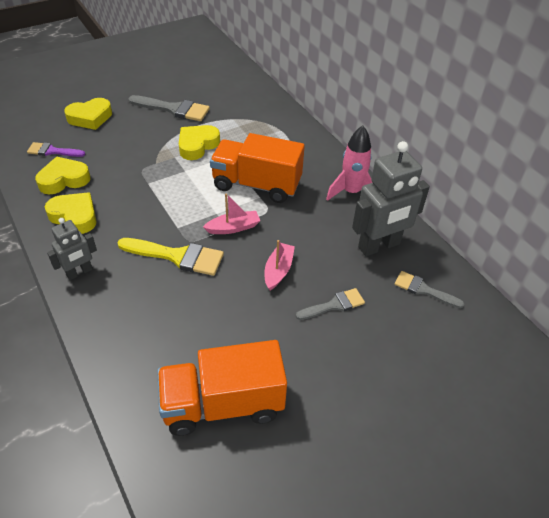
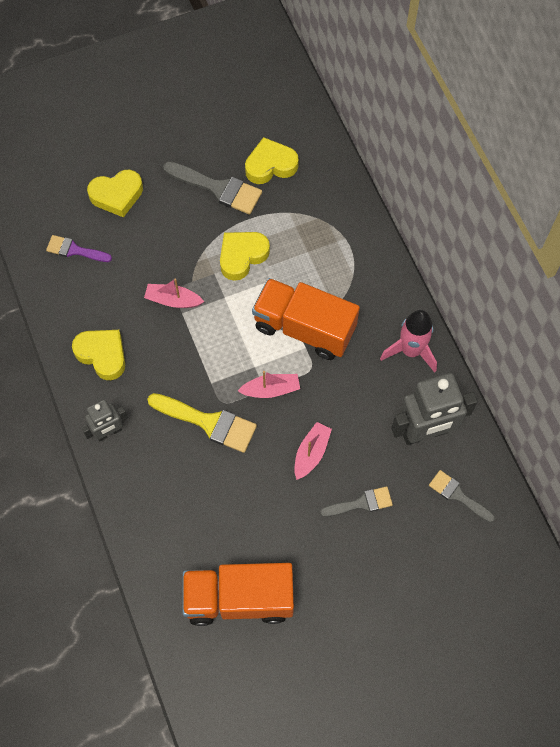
camera: 10 degrees right, 20 degrees up
(64, 180) = (89, 298): yellow heart -> yellow heart (270, 165)
(139, 176) = (173, 300): none -> pink boat

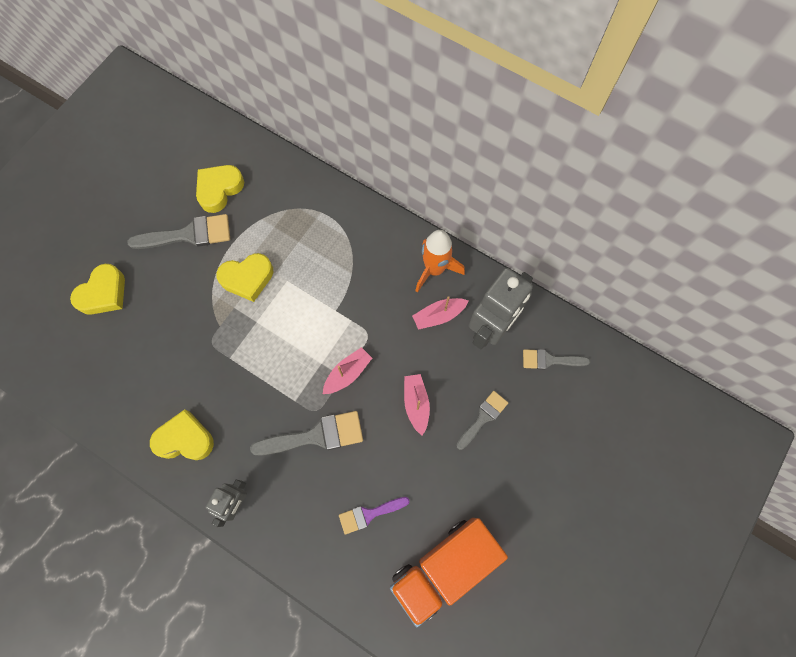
camera: 35 degrees left, 5 degrees up
(74, 250) = (97, 364): purple brush -> purple brush (369, 514)
(173, 300) = (214, 352): pink boat -> pink boat (438, 315)
(209, 422) = (316, 435): yellow brush -> grey brush
(242, 256) = (247, 278): yellow heart -> yellow heart turned 120 degrees counterclockwise
(304, 328) = (339, 305): orange truck -> none
(411, 351) = (434, 269): pink rocket -> orange rocket

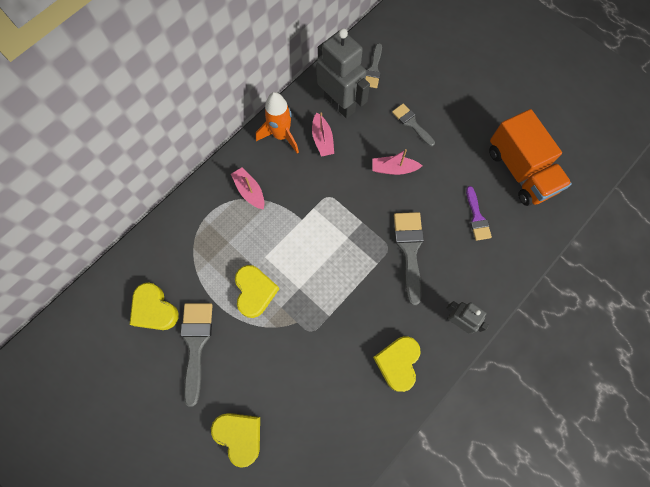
camera: 80 degrees left, 0 degrees up
(348, 373) = (360, 217): pink boat -> pink boat (249, 191)

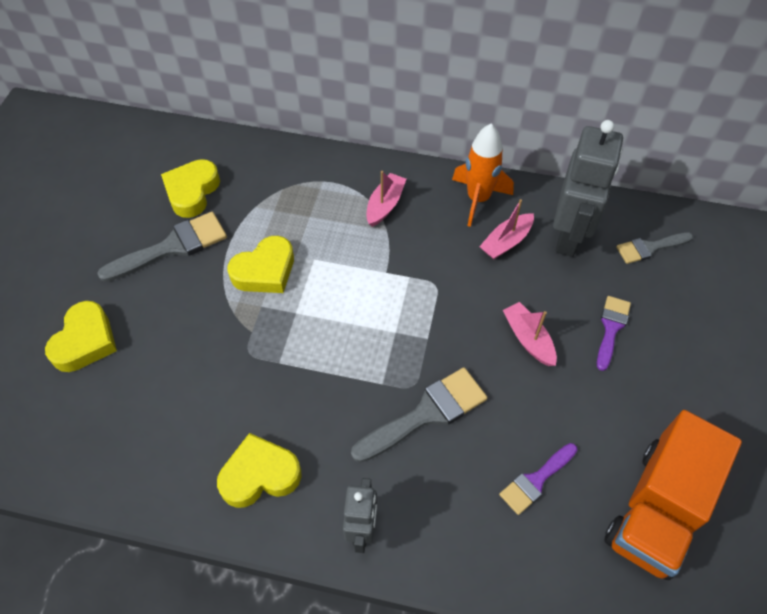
camera: 60 degrees right, 15 degrees down
(411, 123) = (611, 328): grey brush -> purple brush

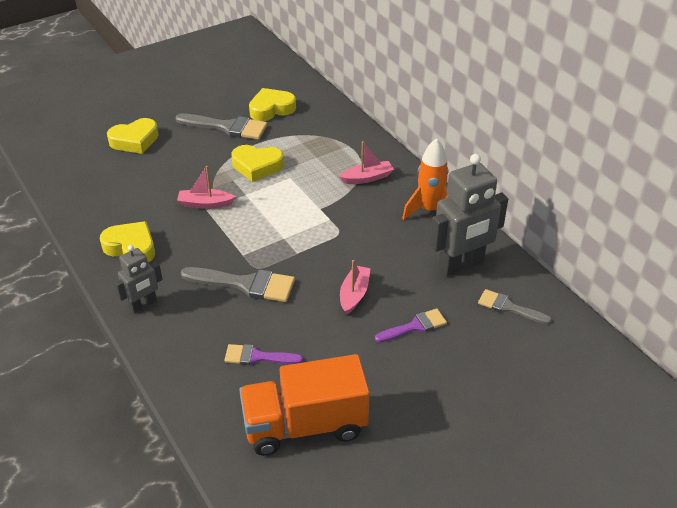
camera: 45 degrees right, 15 degrees down
(506, 242) = (414, 241): pink boat -> pink boat (205, 204)

